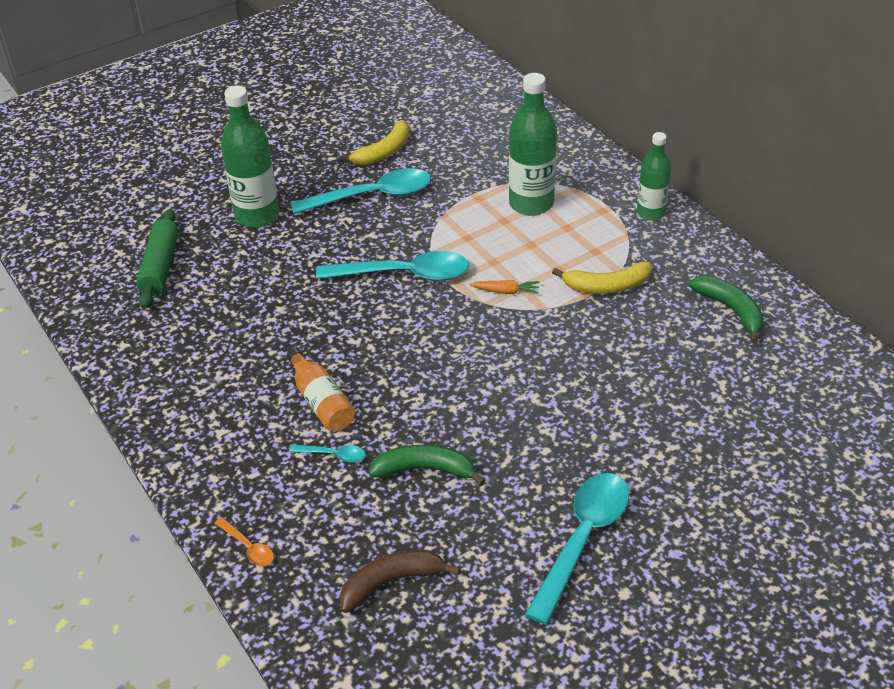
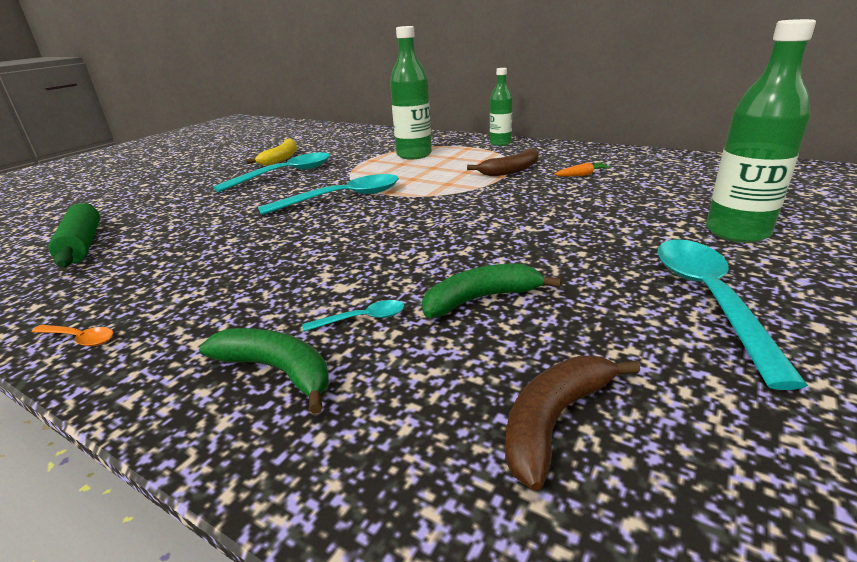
camera: 25 degrees left, 15 degrees down
(248, 547) = (299, 460): orange spoon -> orange spoon (79, 339)
(257, 215) = (183, 200): green bottle -> green bottle (737, 232)
(321, 401) = (316, 283): orange bottle -> none
(506, 291) = (437, 187): orange carrot -> orange carrot (582, 175)
(606, 286) = (511, 170): yellow banana -> brown banana
(731, 310) = (610, 161): green banana -> green banana (277, 371)

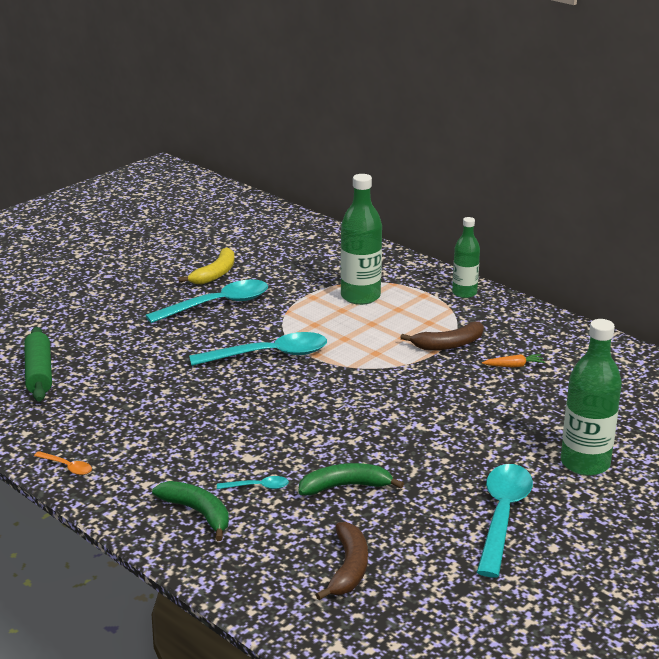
camera: 10 degrees right, 0 degrees up
(554, 420) = (348, 568): brown banana -> brown banana turned 135 degrees clockwise

